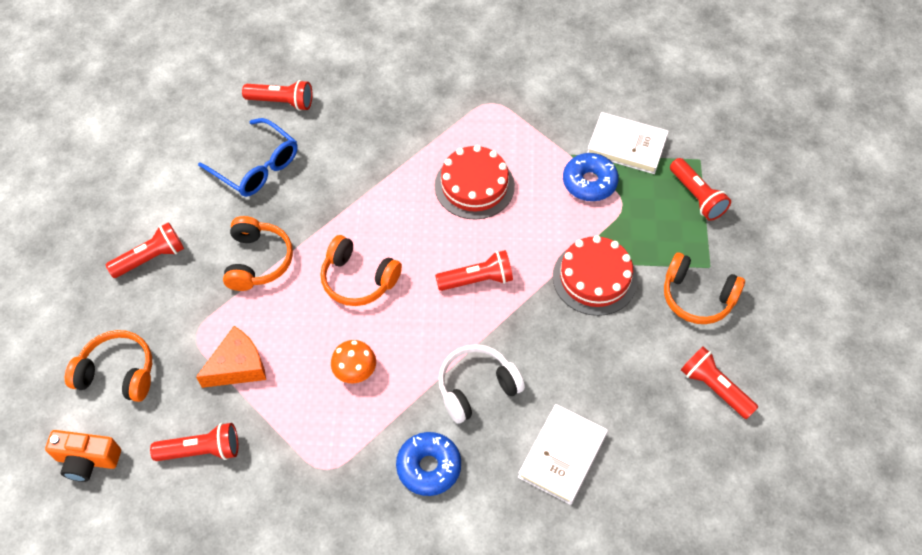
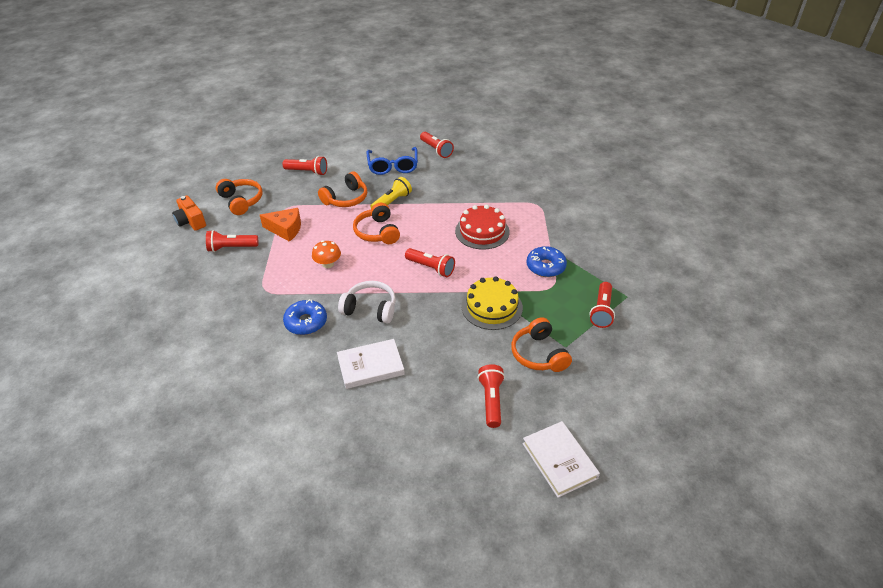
camera: 45 degrees right, 15 degrees down
(202, 450) = (231, 248): red flashlight -> red flashlight turned 135 degrees clockwise
(322, 222) = (392, 202): none -> yellow flashlight
(594, 278) = (492, 307): red cake -> yellow cake
(626, 146) = (589, 264): white book -> white book (559, 460)

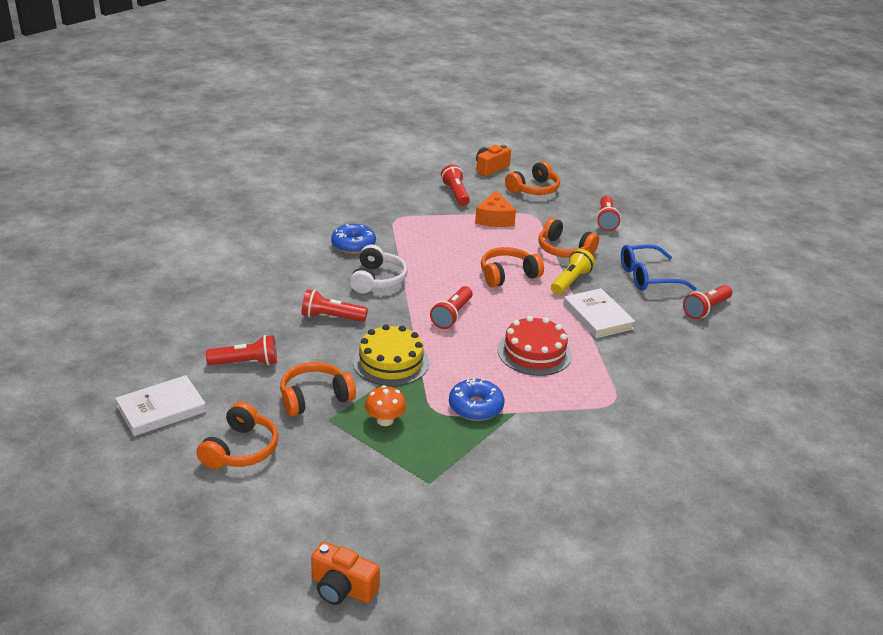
camera: 80 degrees right, 10 degrees down
(328, 264) = (443, 249): orange mushroom -> orange mushroom (385, 420)
(370, 366) = (295, 286): white book -> white book (597, 316)
(392, 202) = (570, 281): yellow flashlight -> yellow flashlight turned 90 degrees counterclockwise
(601, 311) = (395, 455): red flashlight -> red flashlight (331, 317)
(606, 400) = (241, 449): none -> orange headphones
(731, 343) = (342, 588): none -> orange camera

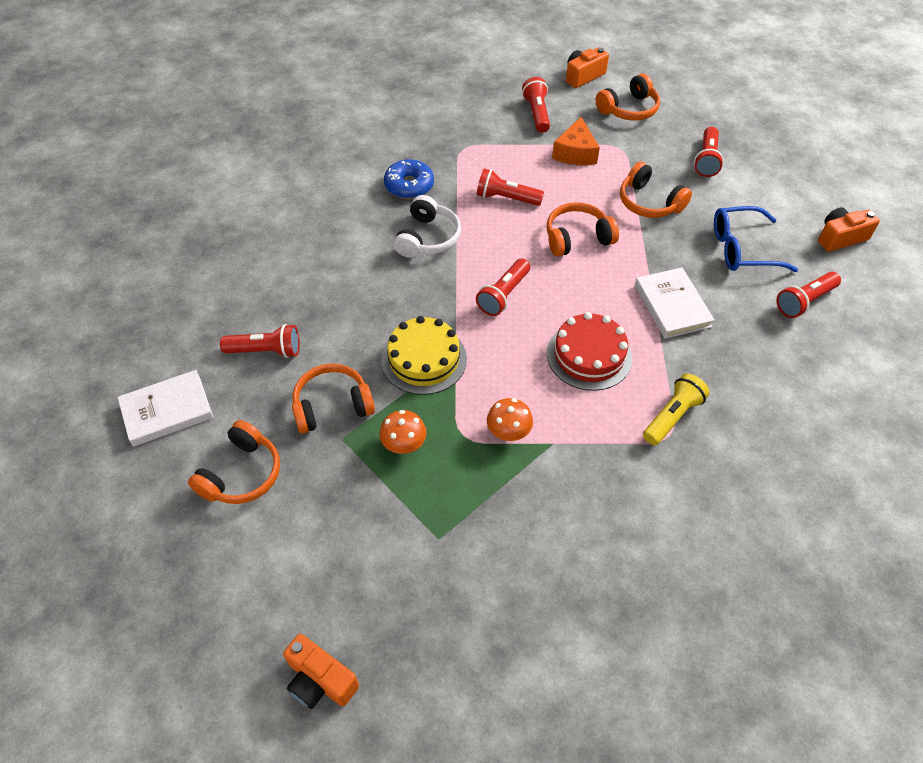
camera: 10 degrees right, 20 degrees up
(331, 317) = (368, 290): red flashlight -> red flashlight (506, 198)
(475, 407) = (508, 432): blue donut -> orange mushroom
(570, 281) = (649, 251): yellow flashlight -> yellow flashlight (672, 416)
(726, 267) = (840, 238): none -> orange camera

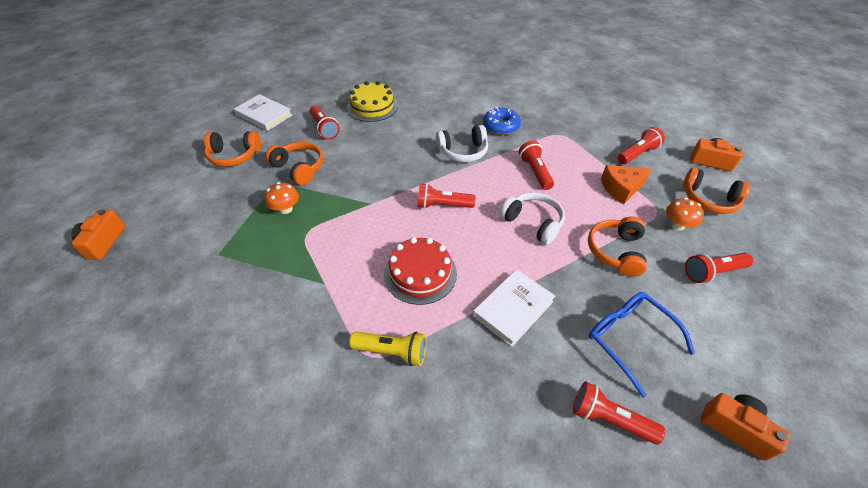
camera: 60 degrees right, 5 degrees down
(424, 359) = (359, 191): yellow cake -> yellow cake (372, 107)
(508, 432) = (321, 255): orange mushroom -> orange mushroom (677, 225)
(577, 238) = (533, 222): orange headphones -> white headphones

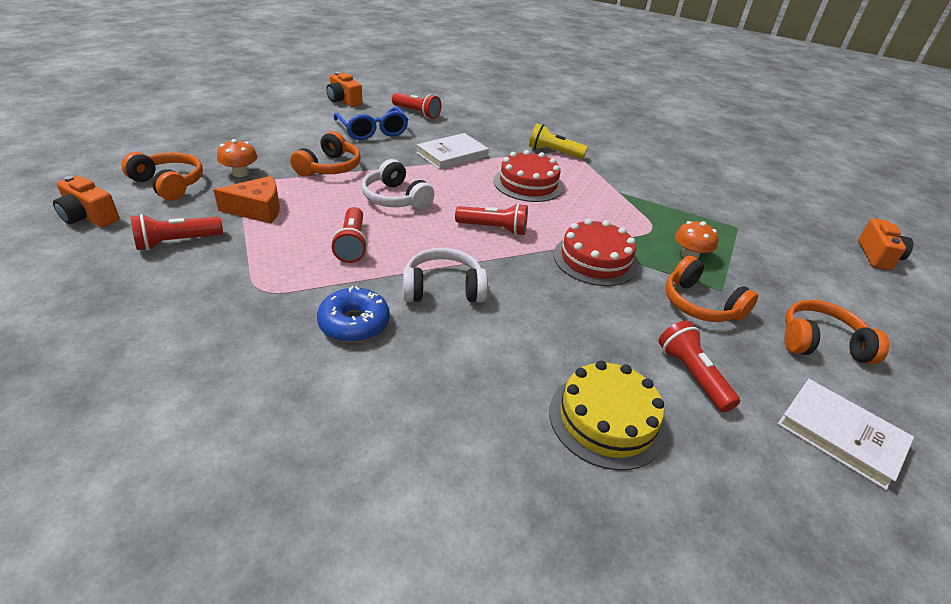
camera: 175 degrees left, 10 degrees down
(364, 191) = (595, 260): none -> red cake
(712, 272) = (258, 144): red flashlight -> none

